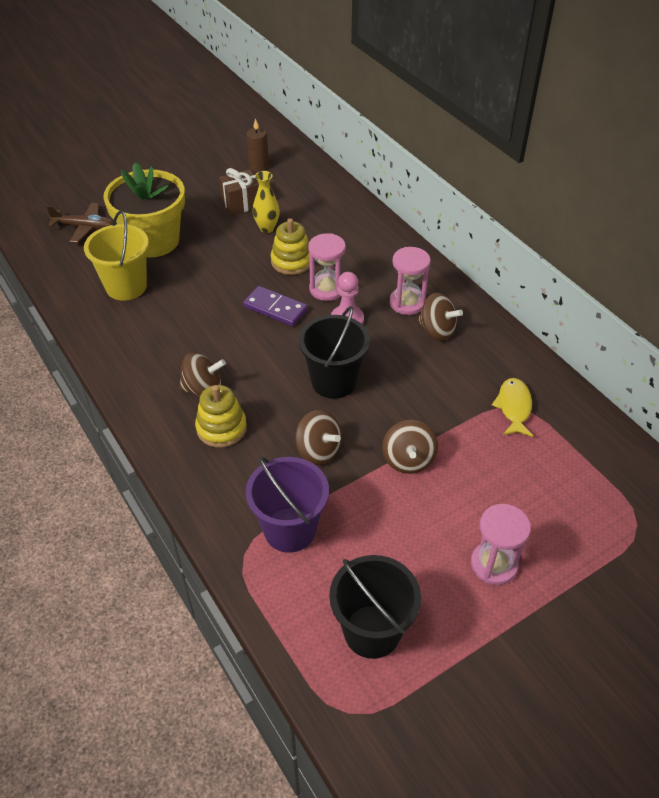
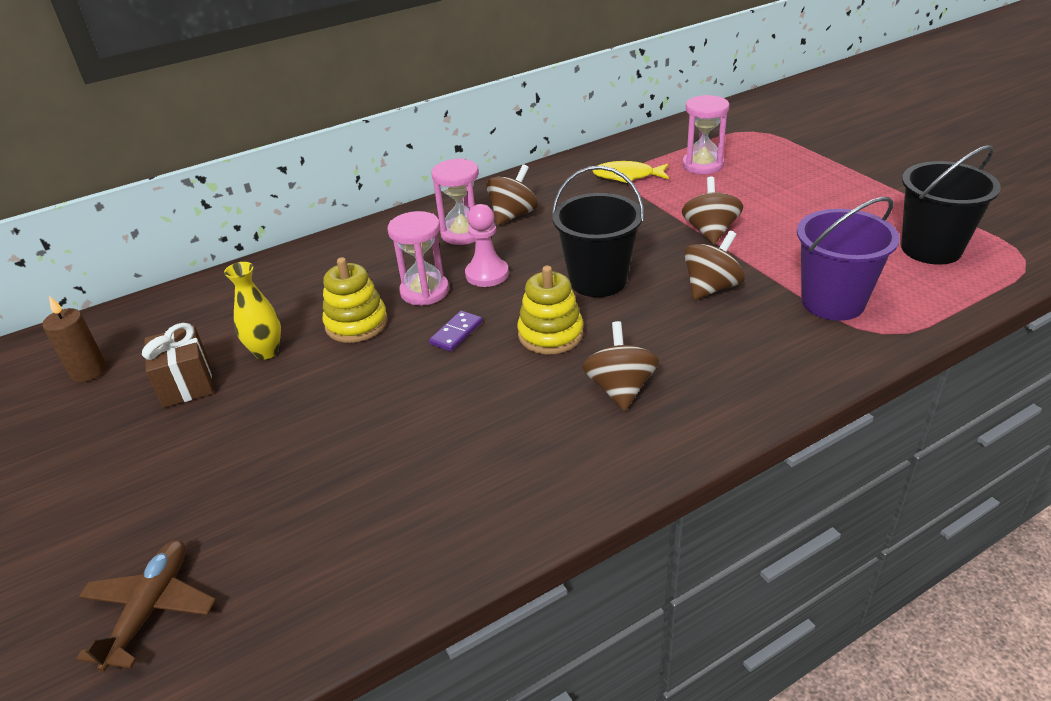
camera: 85 degrees left, 10 degrees down
(126, 286) = (368, 509): yellow bucket -> none
(153, 241) = (245, 486): yellow flower pot -> none
(221, 428) = (690, 365): yellow stacking toy -> yellow stacking toy (550, 334)
(275, 308) = (456, 333): purple domino -> purple domino, size x0.64
(408, 460) = (710, 231): brown spinning top -> brown spinning top turned 90 degrees counterclockwise
(494, 564) = (822, 190): pink hourglass -> pink hourglass (702, 165)

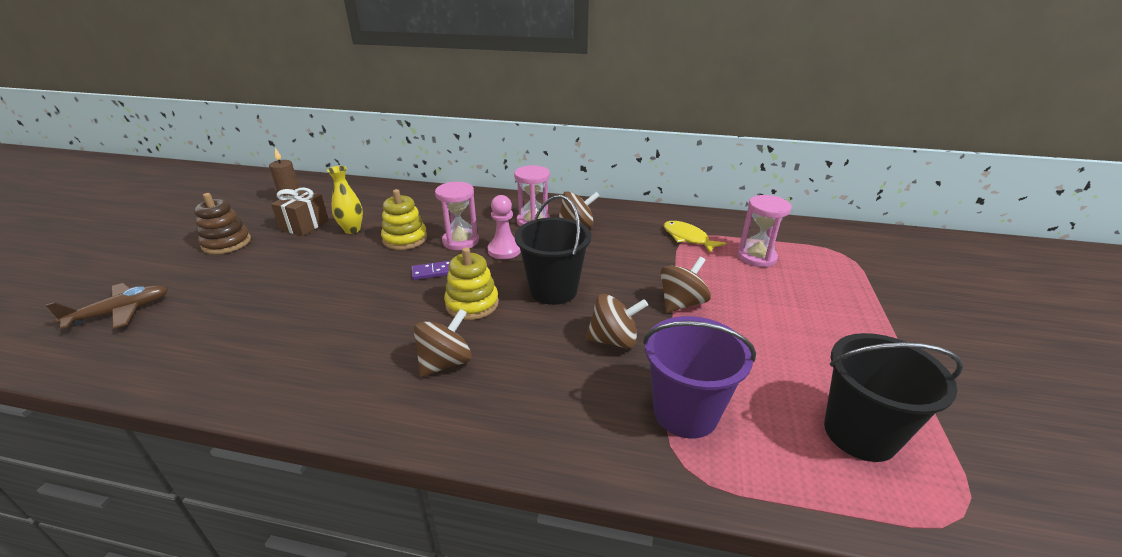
camera: 40 degrees right, 5 degrees down
(114, 464) = (226, 243): none -> brown stacking toy

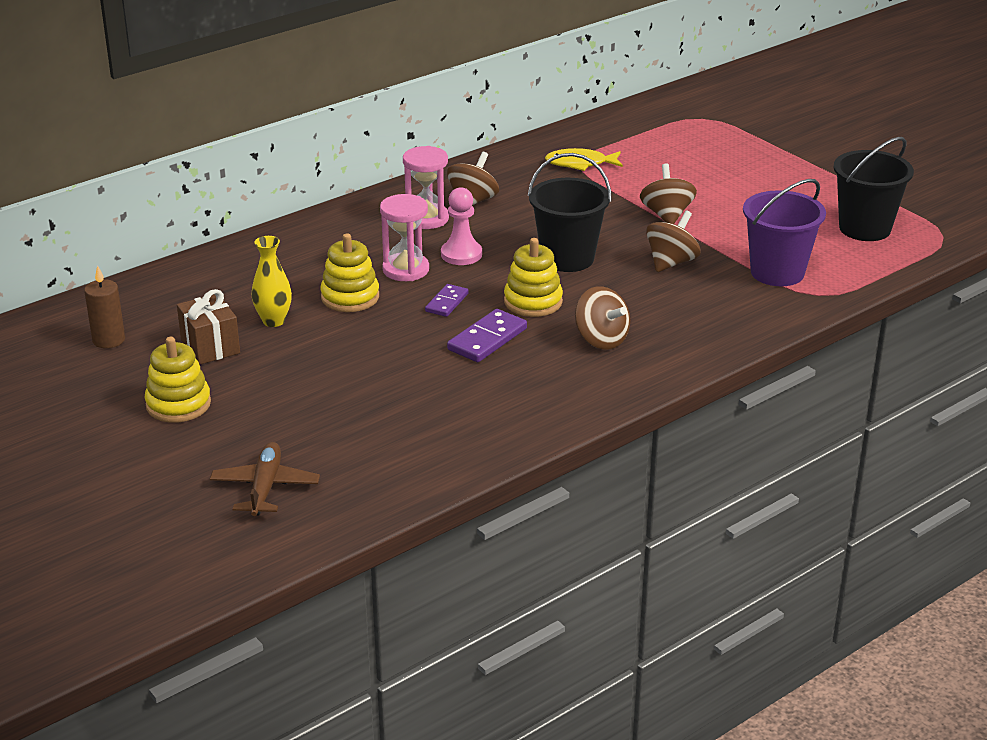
camera: 50 degrees left, 0 degrees up
(226, 243) = (178, 404): brown stacking toy -> yellow stacking toy
(396, 309) = (487, 339): none -> purple domino
(445, 362) = (601, 339): brown spinning top -> brown spinning top turned 150 degrees clockwise
(756, 257) = (654, 153): pink hourglass -> none

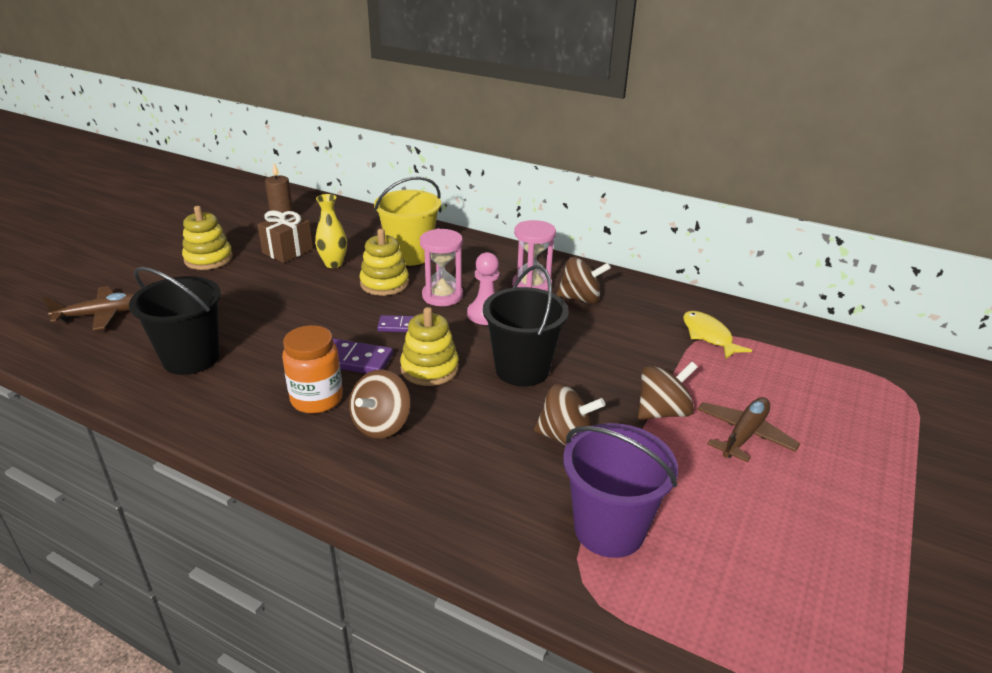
camera: 65 degrees right, 0 degrees up
(297, 271) = (410, 255): none -> yellow bucket
(540, 366) = (316, 399): none -> orange jar
(713, 193) = (744, 435): none -> brown plane
(864, 228) = (799, 597): black bucket -> black bucket (191, 358)

